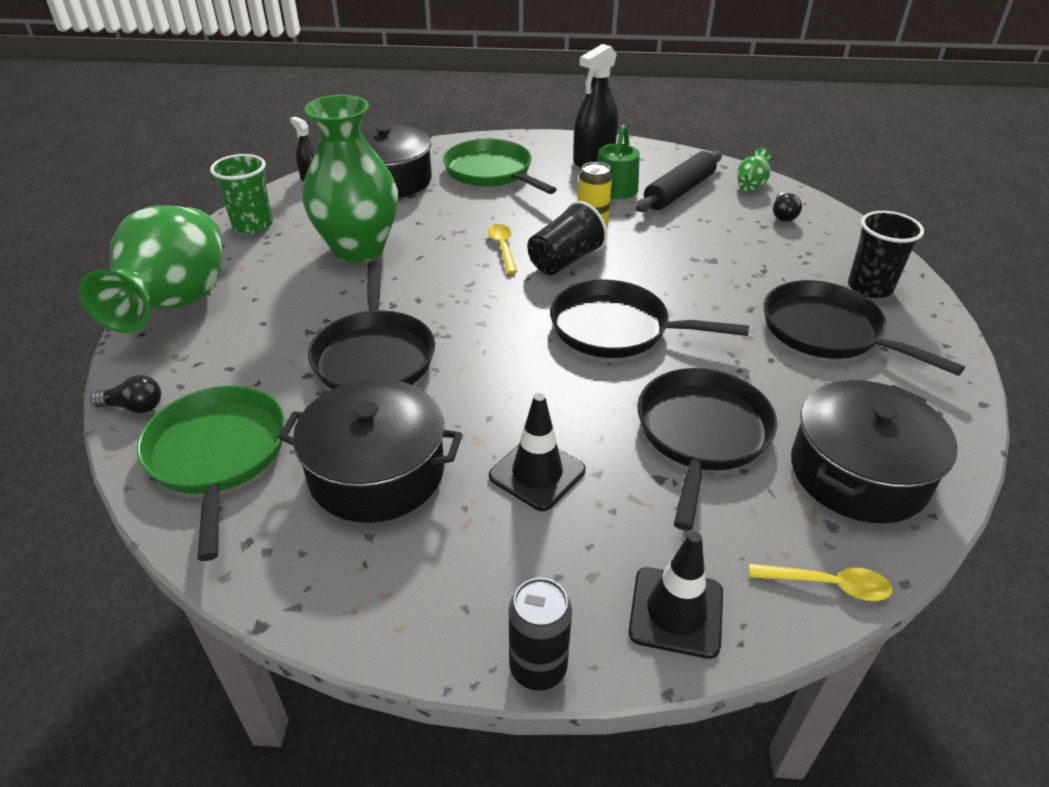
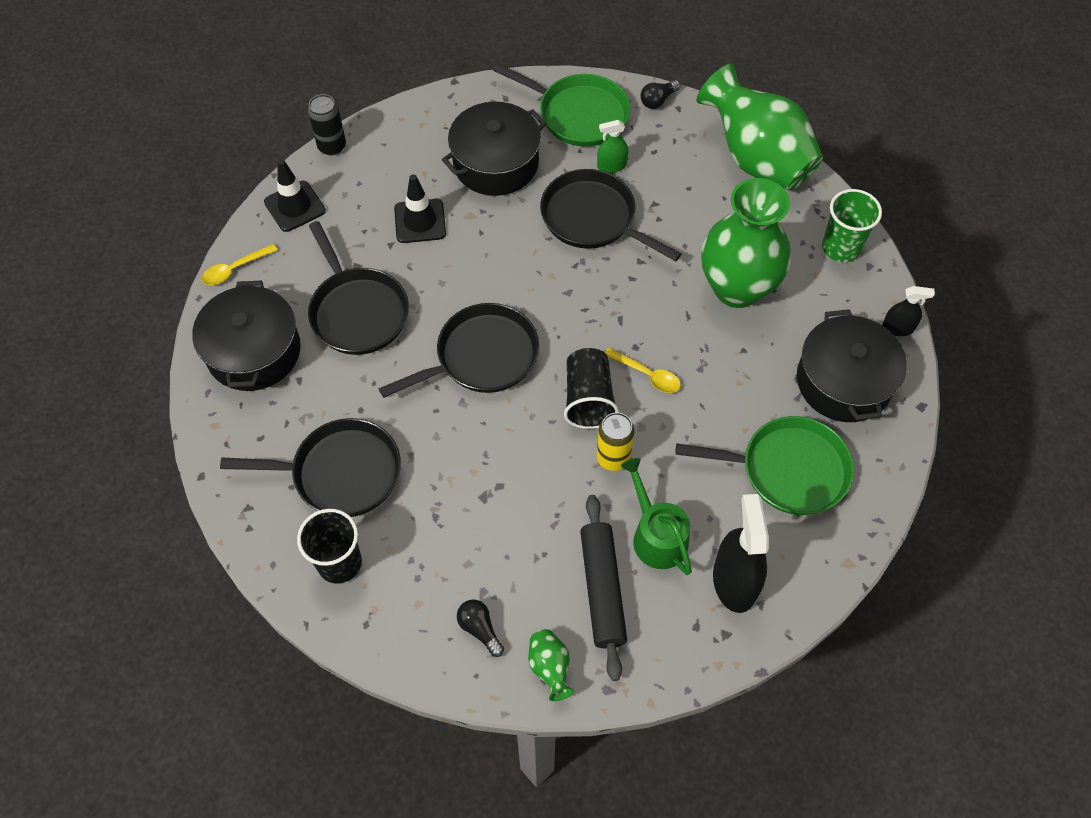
camera: 135 degrees right, 20 degrees up
(283, 384) = (611, 166): none -> green spray bottle

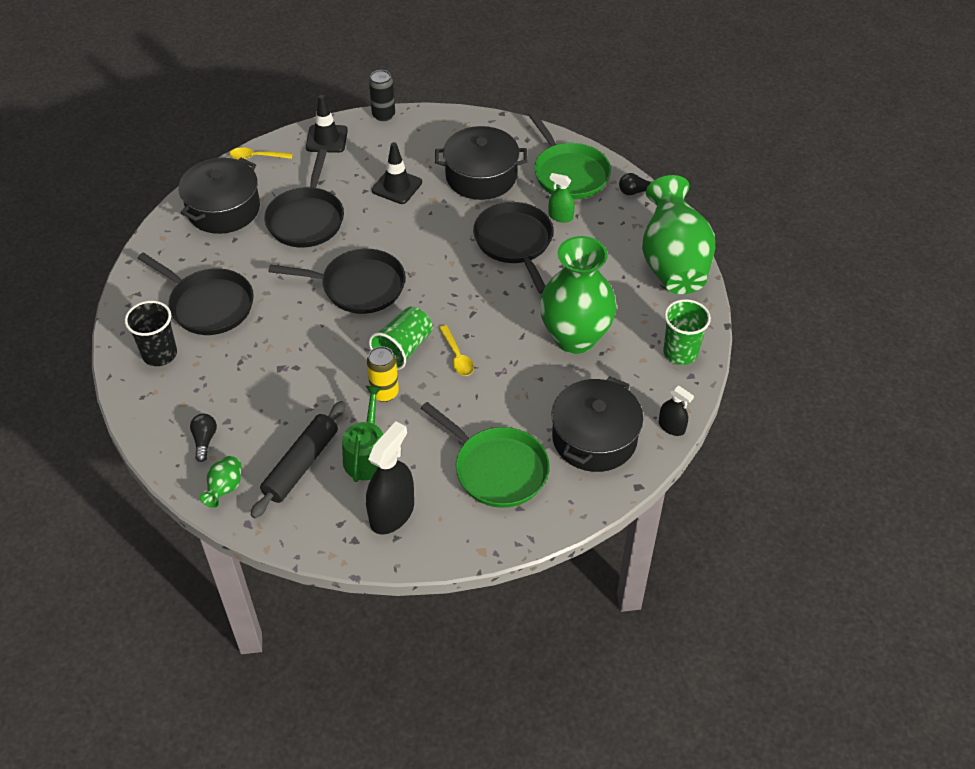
camera: 35 degrees right, 10 degrees down
(588, 399) = (403, 349): black cup -> green cup

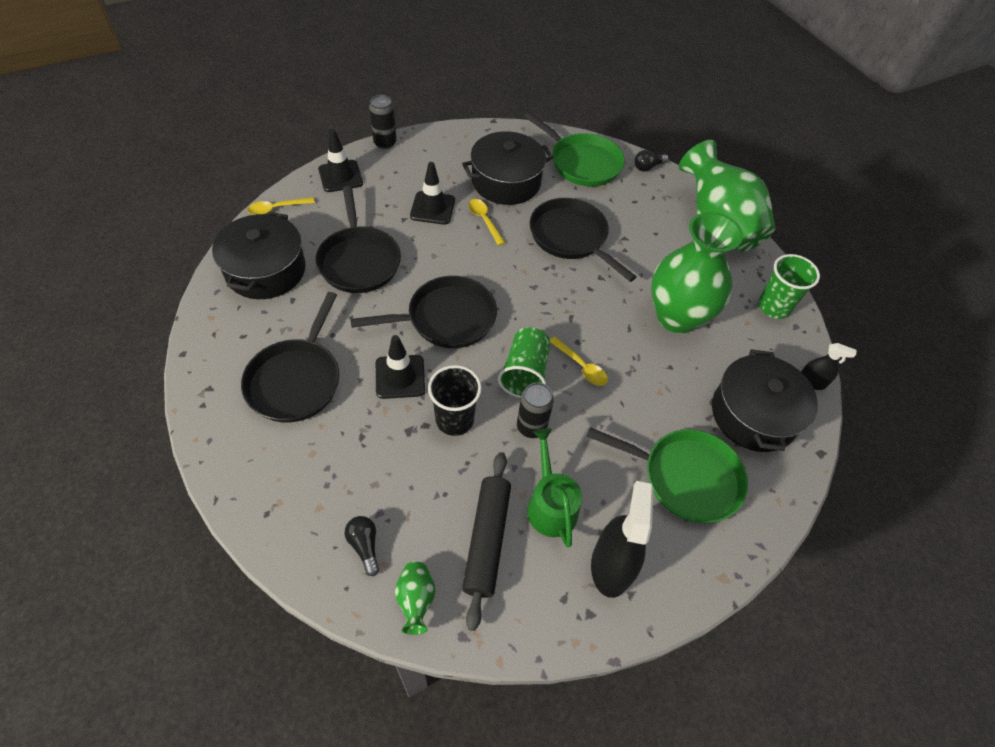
camera: 25 degrees left, 5 degrees up
(159, 354) = (265, 454): black cup -> black cup (454, 419)
(208, 305) = (296, 380): black pan -> black pan turned 90 degrees clockwise
(294, 324) = (400, 377): none -> black traffic cone
(384, 393) = (531, 427): yellow can -> black can
(439, 208) = (484, 220): none -> yellow spoon
(560, 216) = (597, 204): green spray bottle -> none

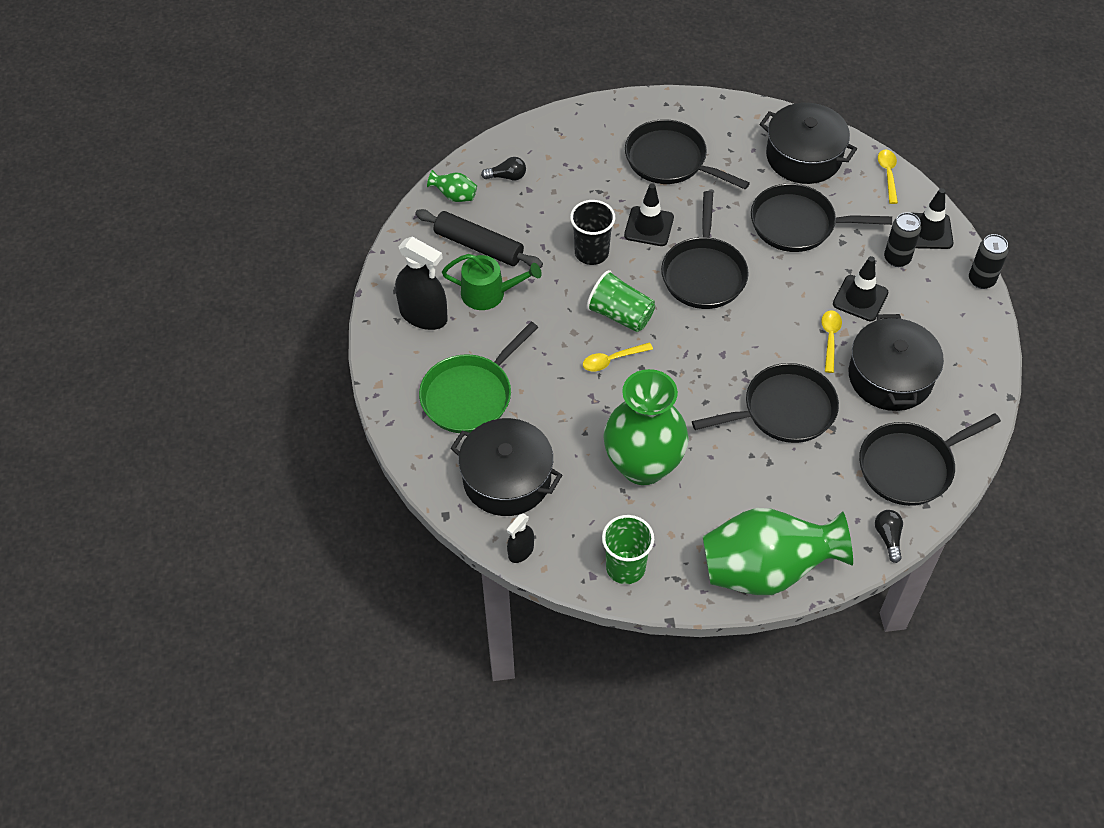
camera: 115 degrees right, 0 degrees up
(484, 220) = (830, 338): yellow spoon -> yellow spoon turned 75 degrees counterclockwise
(531, 427) = (563, 302): black can -> black can (897, 258)
(582, 163) = (910, 466): green pan -> black pan

